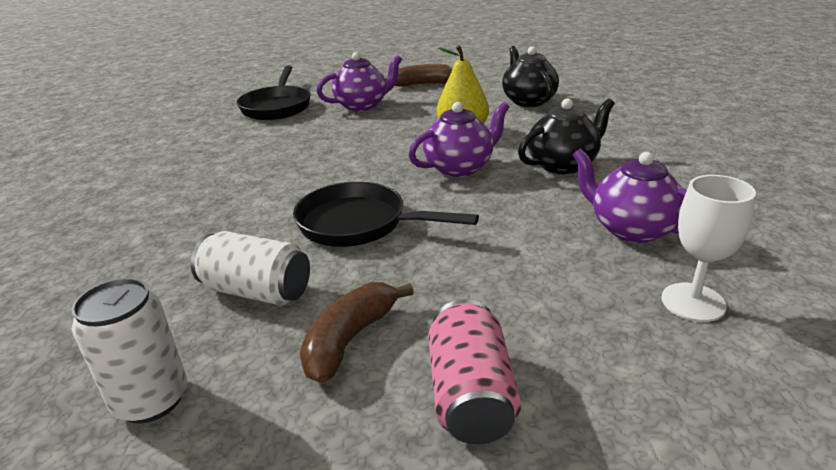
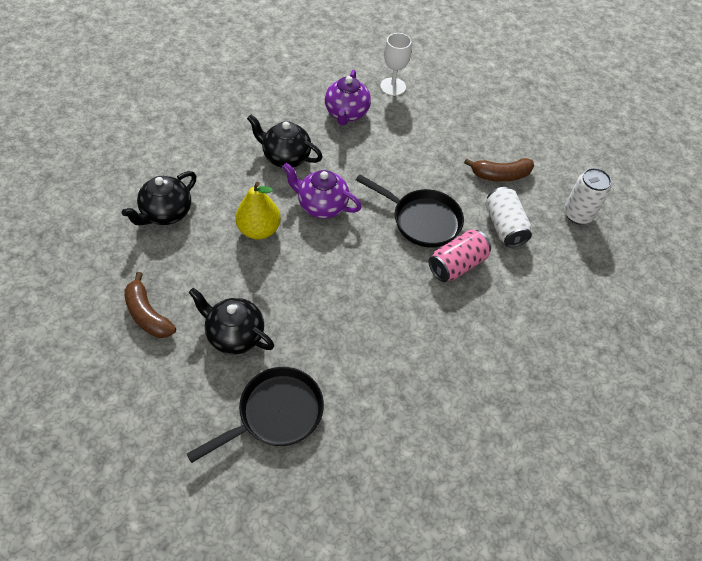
camera: 130 degrees left, 25 degrees up
(359, 224) = (422, 220): black pan -> black pan turned 45 degrees counterclockwise
(362, 105) = (234, 335): purple teapot -> black teapot
(470, 395) = (493, 130): pink can -> pink can (457, 265)

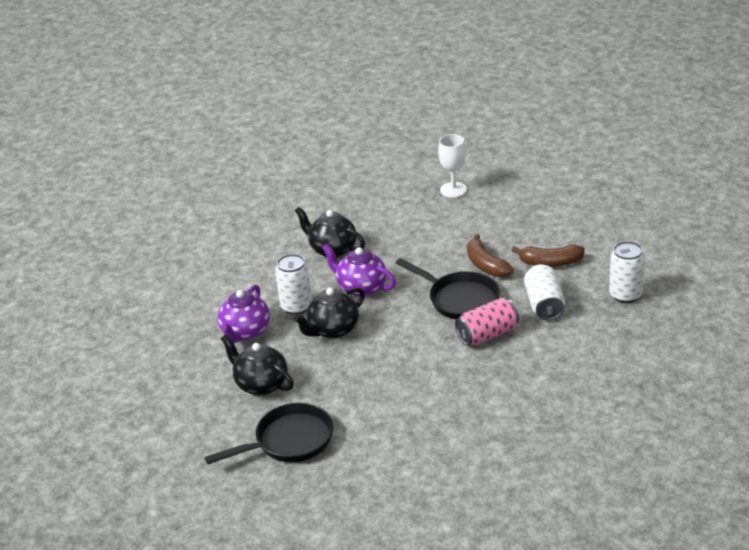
camera: 15 degrees right, 20 degrees down
(148, 314) = (183, 368): brown banana -> brown banana (486, 265)
(166, 213) = (210, 294): black teapot -> black teapot (333, 330)
(259, 230) = (296, 306): yellow pear -> white can
(346, 113) = (400, 213): purple teapot -> purple teapot (245, 332)

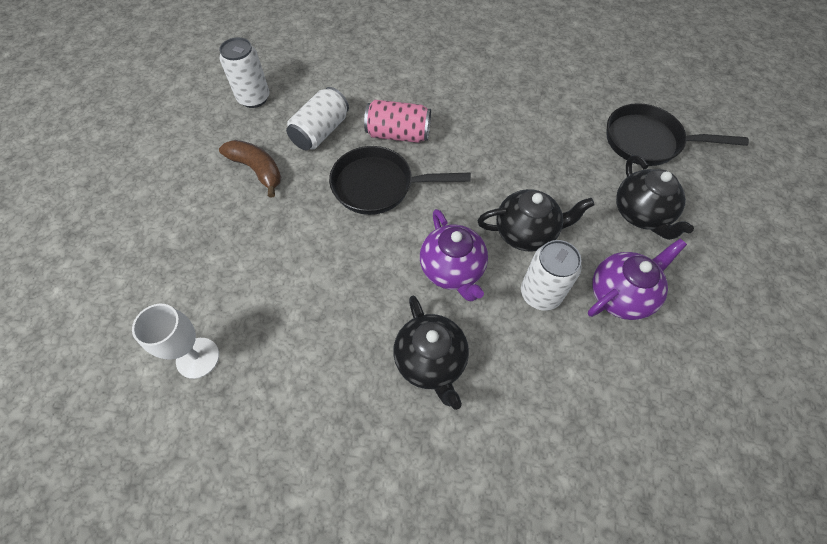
camera: 145 degrees left, 25 degrees up
(459, 299) = (378, 186): black pan -> black pan turned 75 degrees counterclockwise
(486, 265) = (310, 209): brown banana -> none

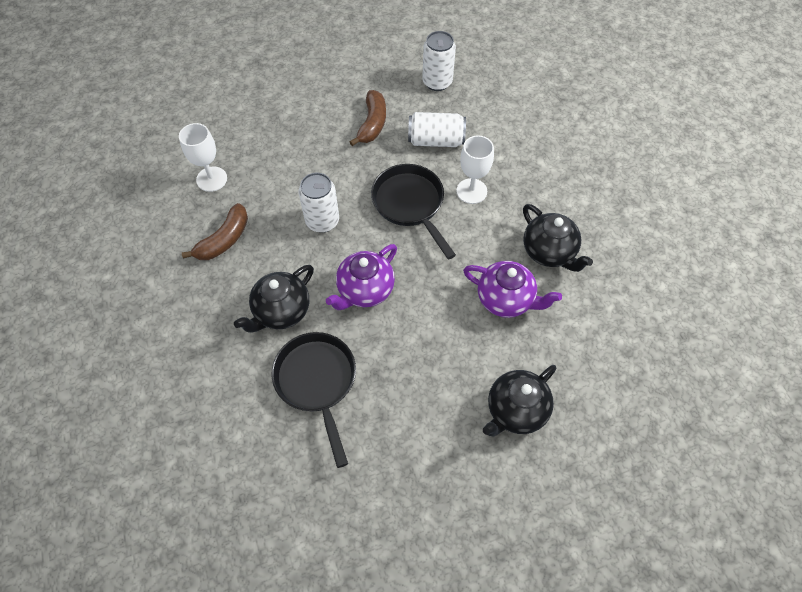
camera: 60 degrees right, 0 degrees up
(296, 381) = (224, 240): none -> brown banana
(398, 134) = (471, 191): pink can -> white goblet
(526, 233) = (434, 327): black teapot -> black teapot (549, 252)
(540, 294) = (381, 360): white can -> white can (322, 221)
(621, 295) = (417, 422): purple teapot -> purple teapot (506, 299)
(648, 141) = (612, 388): black pan -> black pan (317, 382)

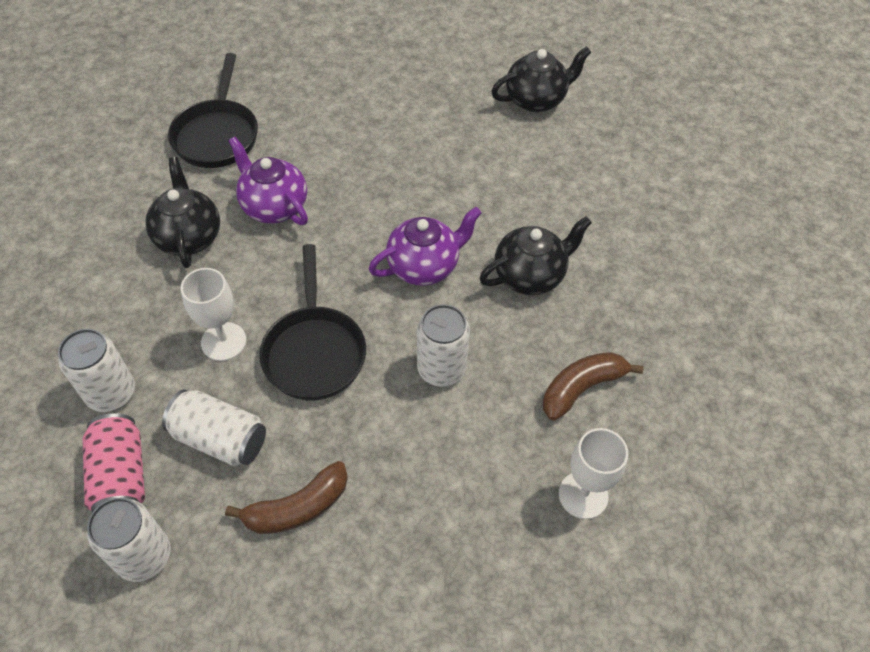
camera: 160 degrees left, 5 degrees down
(317, 382) = (512, 197): black pan -> black pan (217, 135)
(372, 124) = (297, 507): brown banana -> brown banana turned 150 degrees counterclockwise
(475, 108) = (121, 477): none -> pink can
(515, 142) = (111, 393): none -> white can
(515, 410) = (332, 118): black teapot -> black teapot (536, 99)

